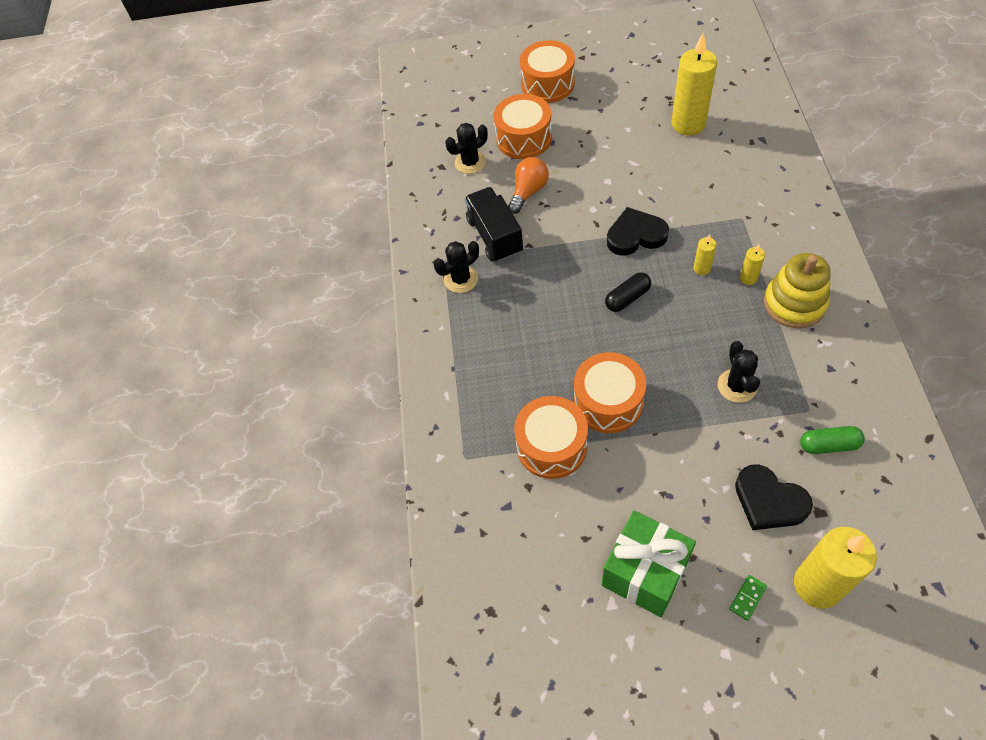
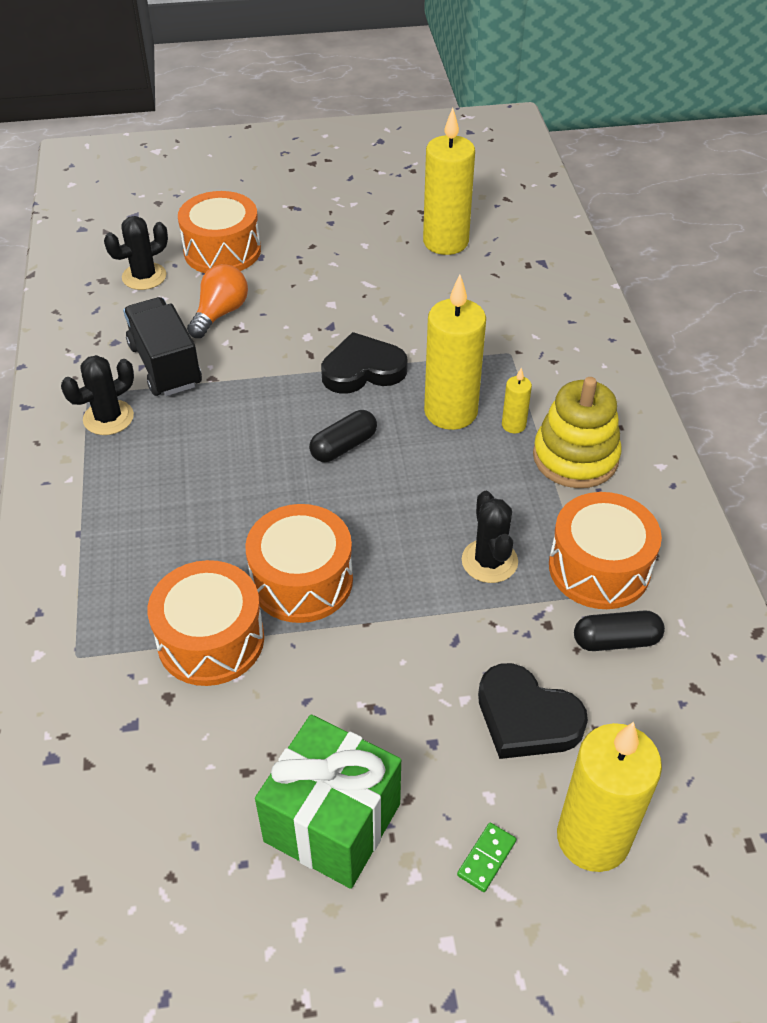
camera: 10 degrees left, 10 degrees down
(548, 84) = (263, 190): orange drum -> orange drum (599, 568)
(702, 268) = (450, 412): yellow candle -> yellow candle, size x2.21
(828, 445) = (616, 641): green capsule -> black capsule

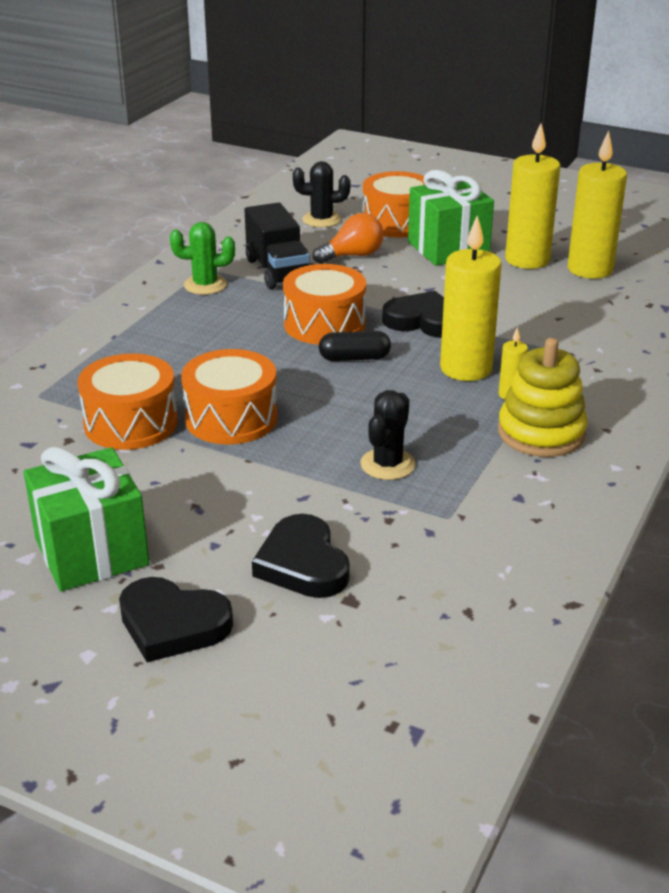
camera: 35 degrees right, 15 degrees down
(108, 418) = (205, 285): black cactus -> green cactus
(165, 365) = (278, 271): black truck -> black truck turned 150 degrees clockwise
(301, 266) = (448, 248): none -> green gift
(486, 858) = (172, 624): green domino -> black heart
(593, 838) = (266, 655): yellow candle -> yellow candle (527, 260)
(599, 568) = (476, 505): orange drum -> orange drum (324, 324)
(616, 641) = (434, 553): black capsule -> none

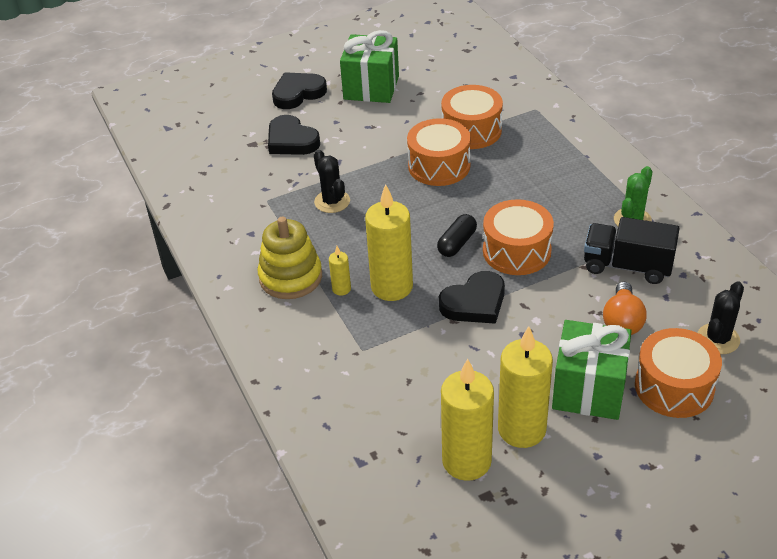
camera: 130 degrees right, 10 degrees up
(302, 564) = (291, 140): black heart -> black heart turned 150 degrees counterclockwise

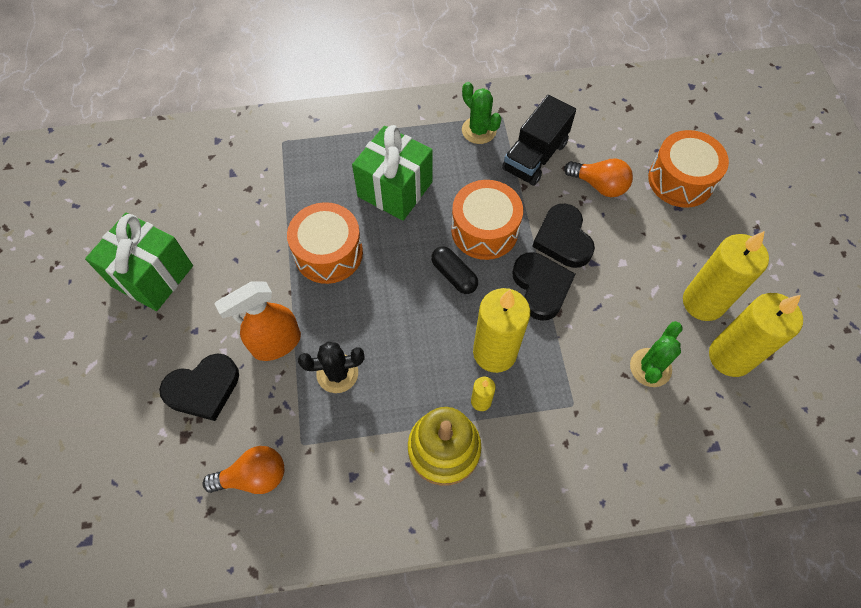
camera: 75 degrees left, 20 degrees up
(234, 184) = (254, 476): none -> orange light bulb
(298, 93) = (113, 358): black heart -> black heart (563, 239)
(343, 163) = (276, 344): none -> orange spray bottle
(425, 398) = (650, 367): none -> green cactus
(471, 130) = (286, 206): orange drum -> none
(588, 389) = (670, 238): green gift -> green gift (395, 189)
(718, 339) = (637, 132): black cactus -> none

